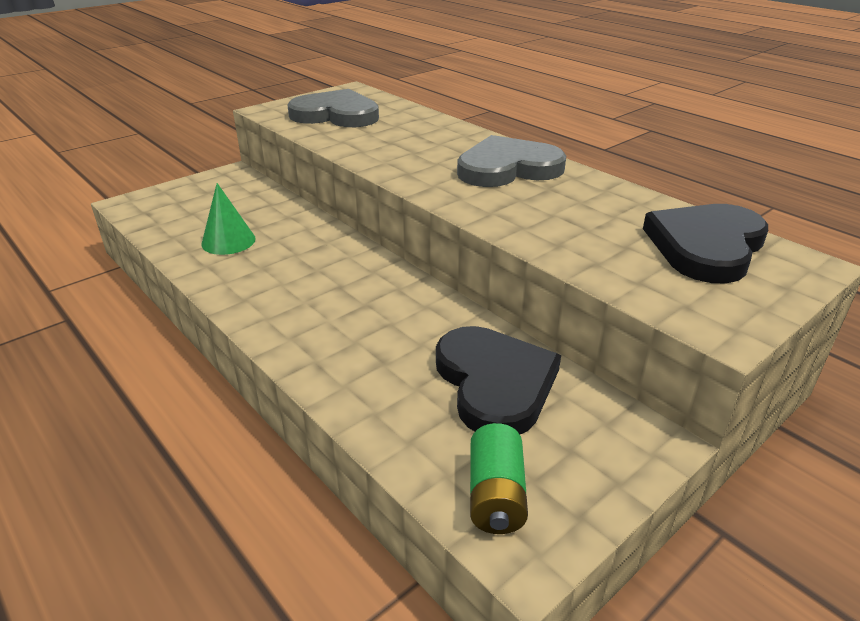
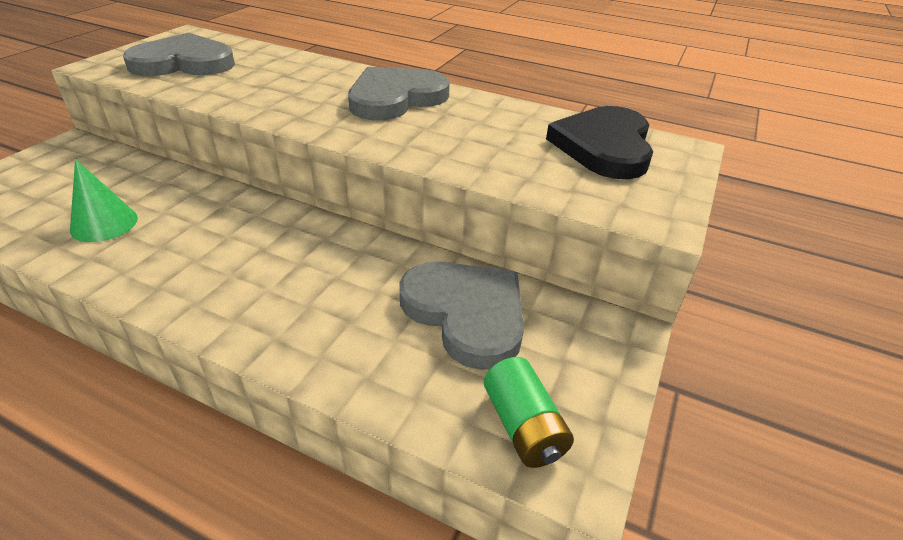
camera: 25 degrees left, 5 degrees up
(495, 383) = (466, 313): black heart -> grey heart

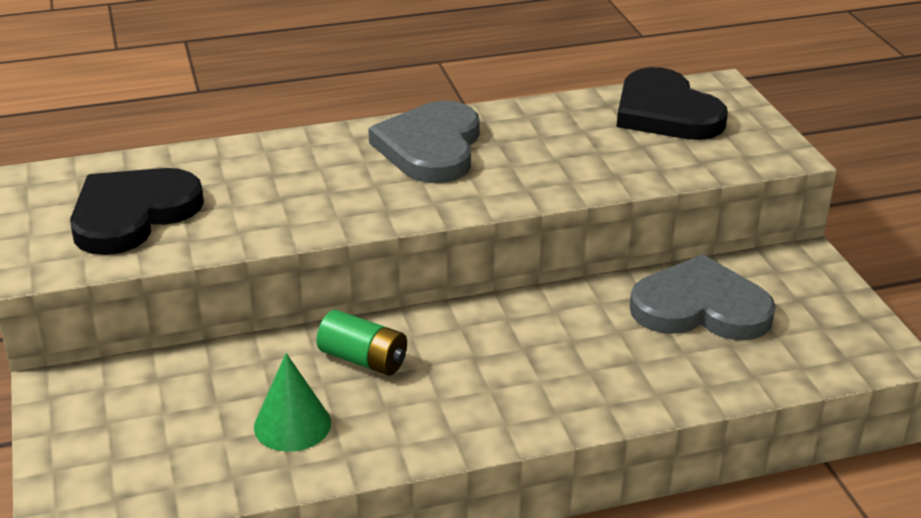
camera: 40 degrees left, 5 degrees down
(184, 63) = (132, 214): grey heart -> black heart
(523, 426) = (832, 349): green battery -> green battery (363, 359)

